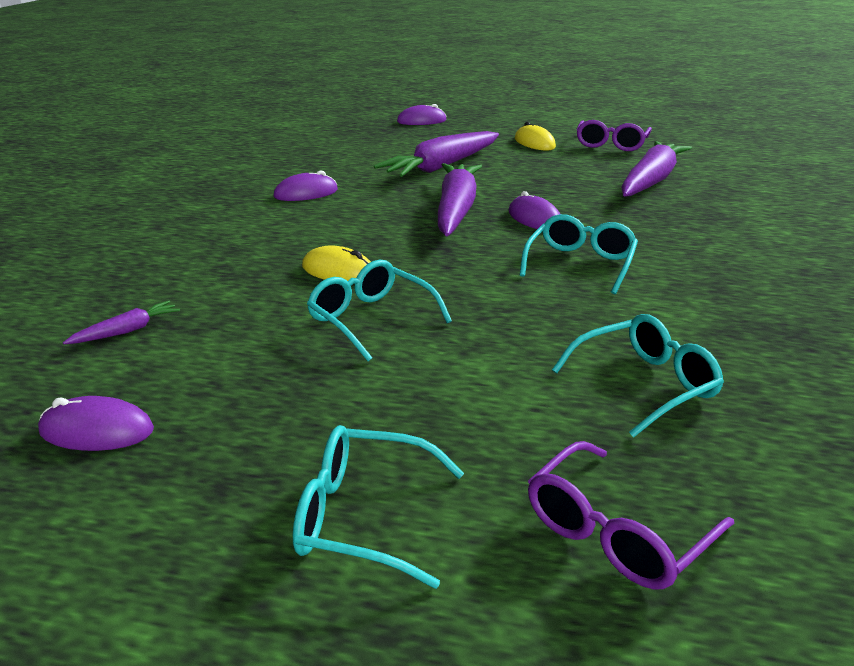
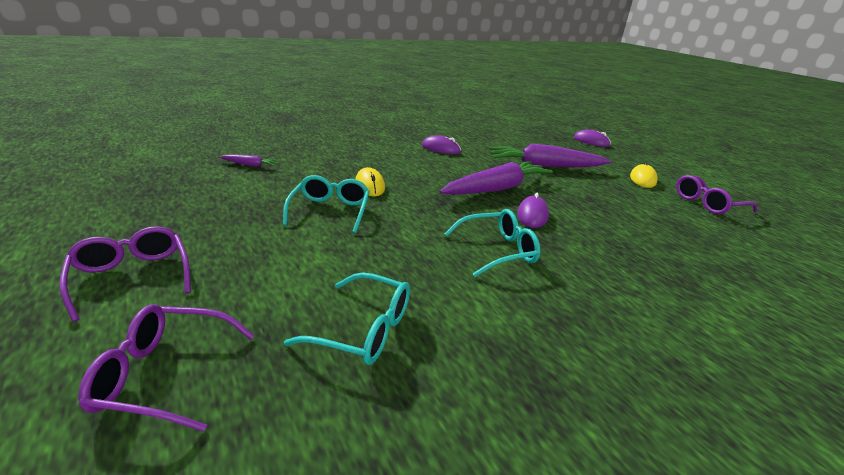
camera: 45 degrees right, 0 degrees up
(97, 431) = (163, 190): purple mouse -> none
(363, 516) = (132, 277): turquoise glasses -> purple glasses
(651, 181) = (684, 237): purple carrot -> none

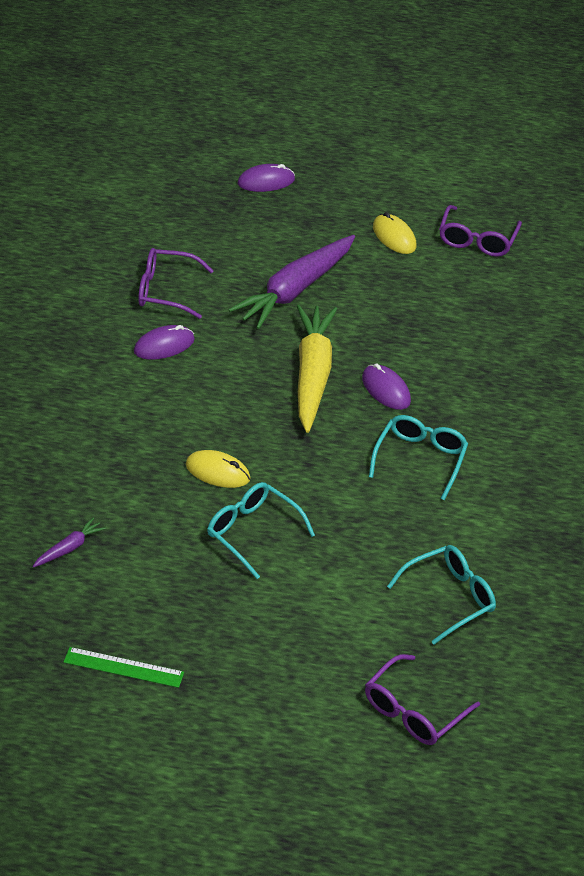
camera: 50 degrees left, 15 degrees up
(132, 277) = (270, 703): purple glasses -> purple glasses (165, 290)
(145, 206) = (123, 667): none -> green ruler
(497, 189) = (313, 374): purple carrot -> yellow carrot

